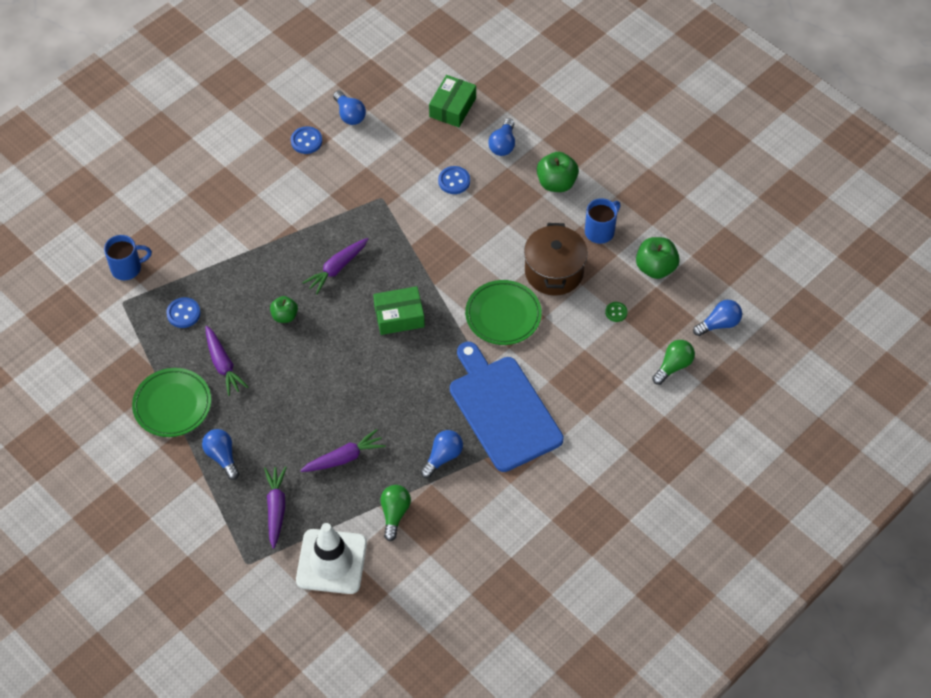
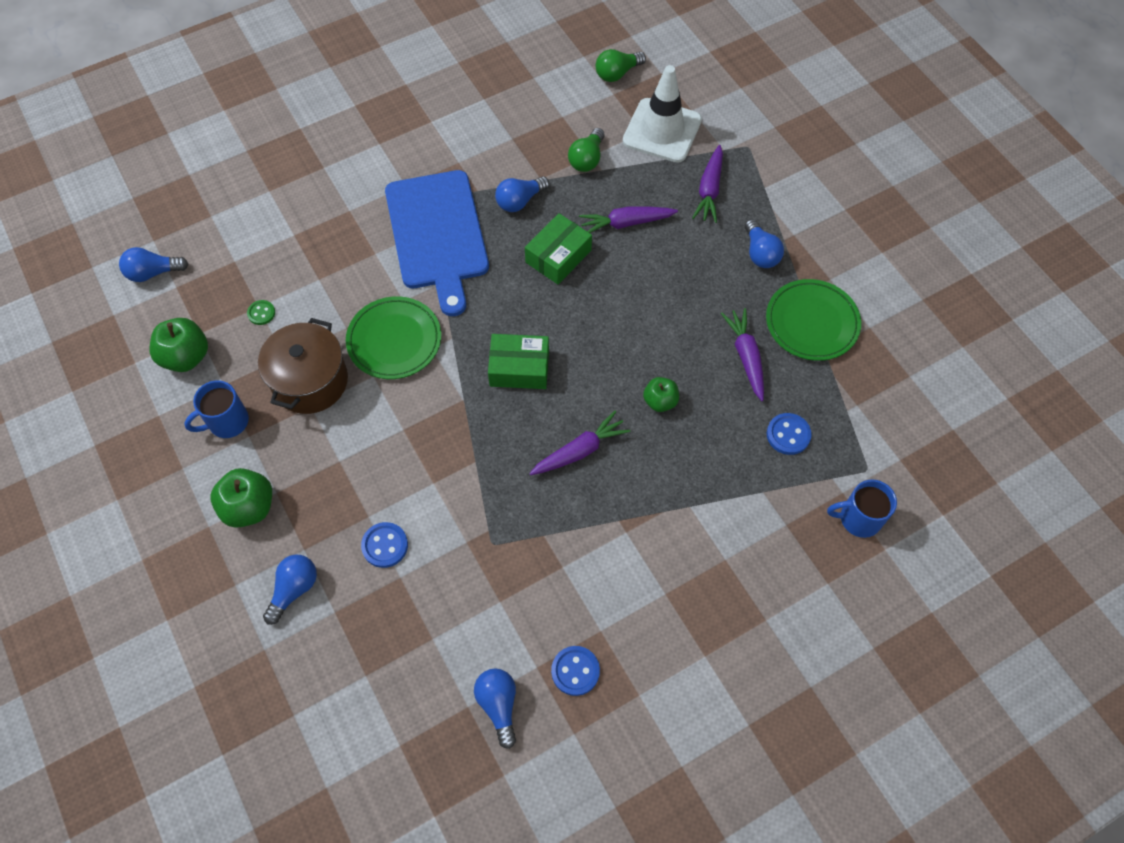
camera: 165 degrees left, 5 degrees up
(452, 107) = (340, 677): green box -> green box (558, 256)
(673, 366) = (230, 238): green light bulb -> green light bulb (617, 73)

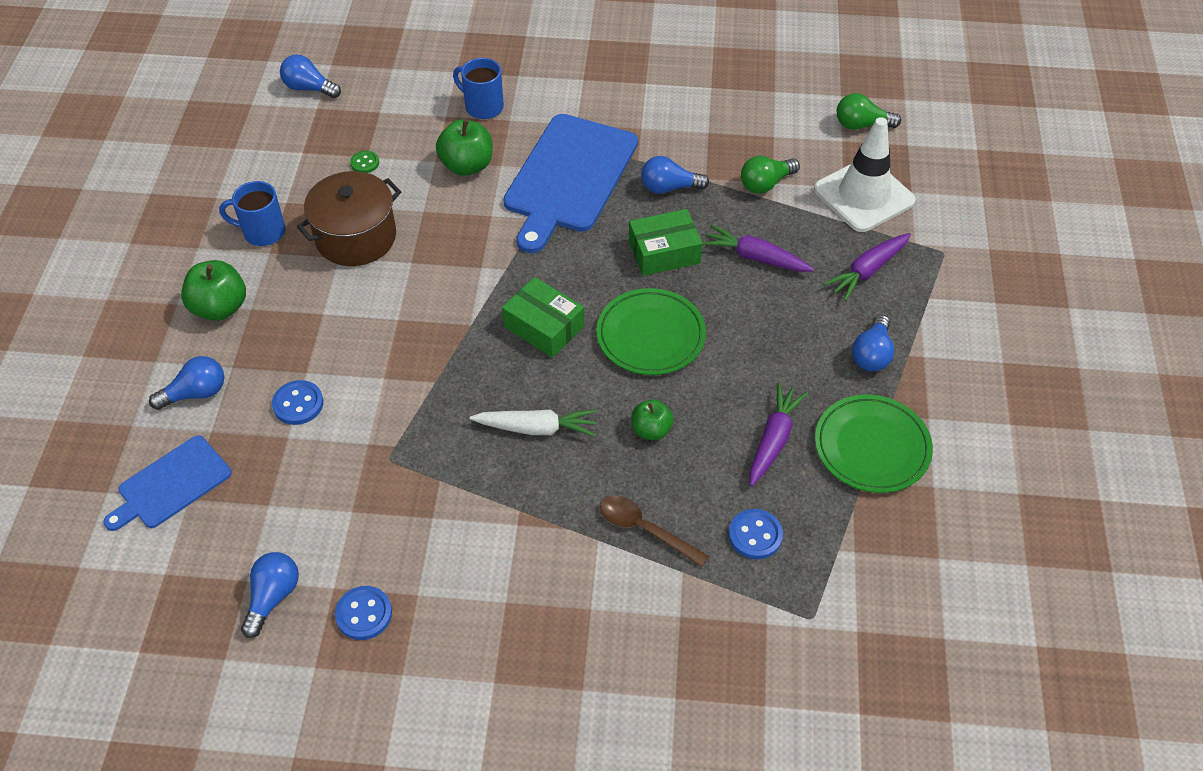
camera: 35 degrees right, 10 degrees down
(186, 357) = (276, 165): green apple -> green apple (467, 165)
(341, 674) = (171, 484): none -> blue cutting board
(394, 340) = (454, 243): green plate -> green plate (650, 336)
(580, 450) = (537, 428): purple carrot -> white carrot
(714, 478) = (644, 529): none -> brown spoon
(858, 518) = (761, 658): blue mug -> blue mug (483, 106)

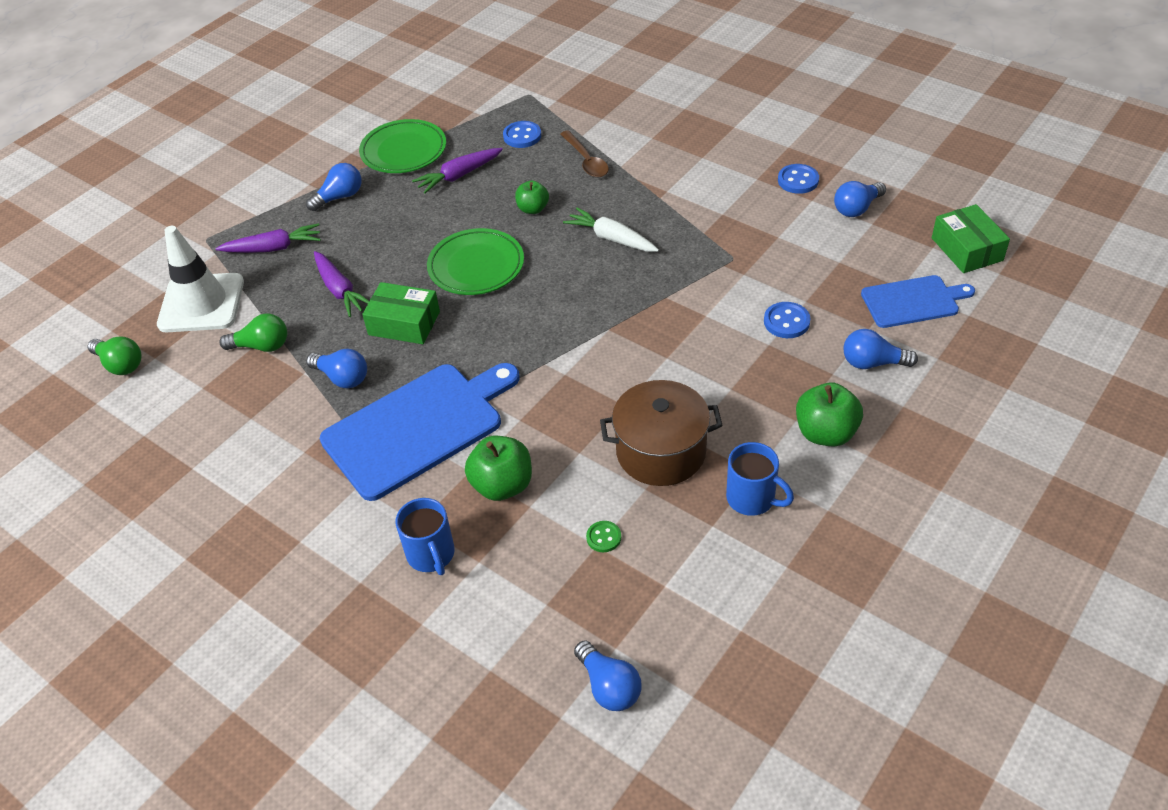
camera: 145 degrees left, 5 degrees down
(543, 326) = (551, 304): green box -> green box (967, 249)

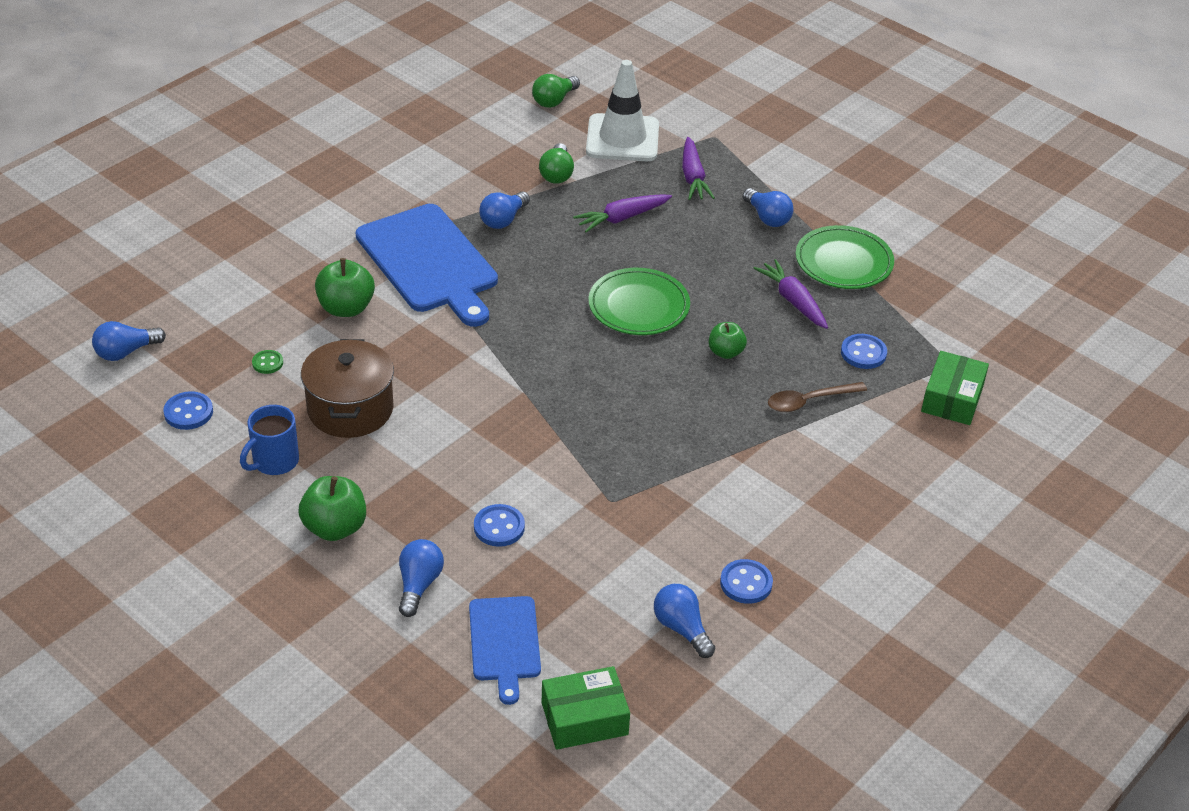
camera: 90 degrees right, 5 degrees down
(404, 323) = (565, 257): green box -> green box (952, 398)
(431, 555) = (288, 266): blue mug -> none
(611, 238) = (664, 407): white carrot -> none
(698, 593) = (188, 412): none -> blue button

